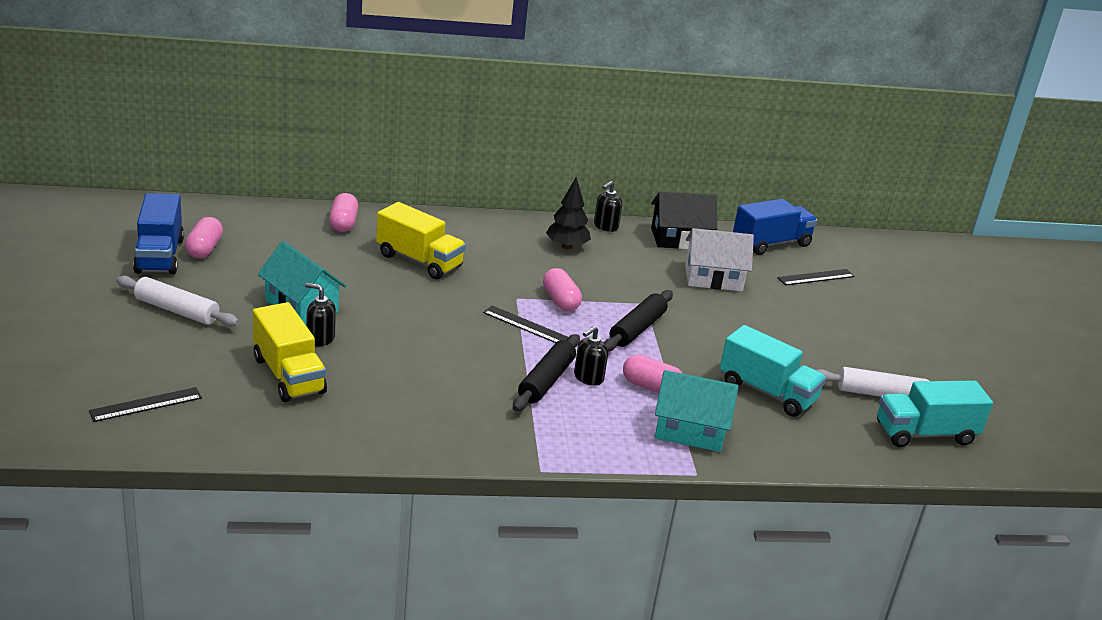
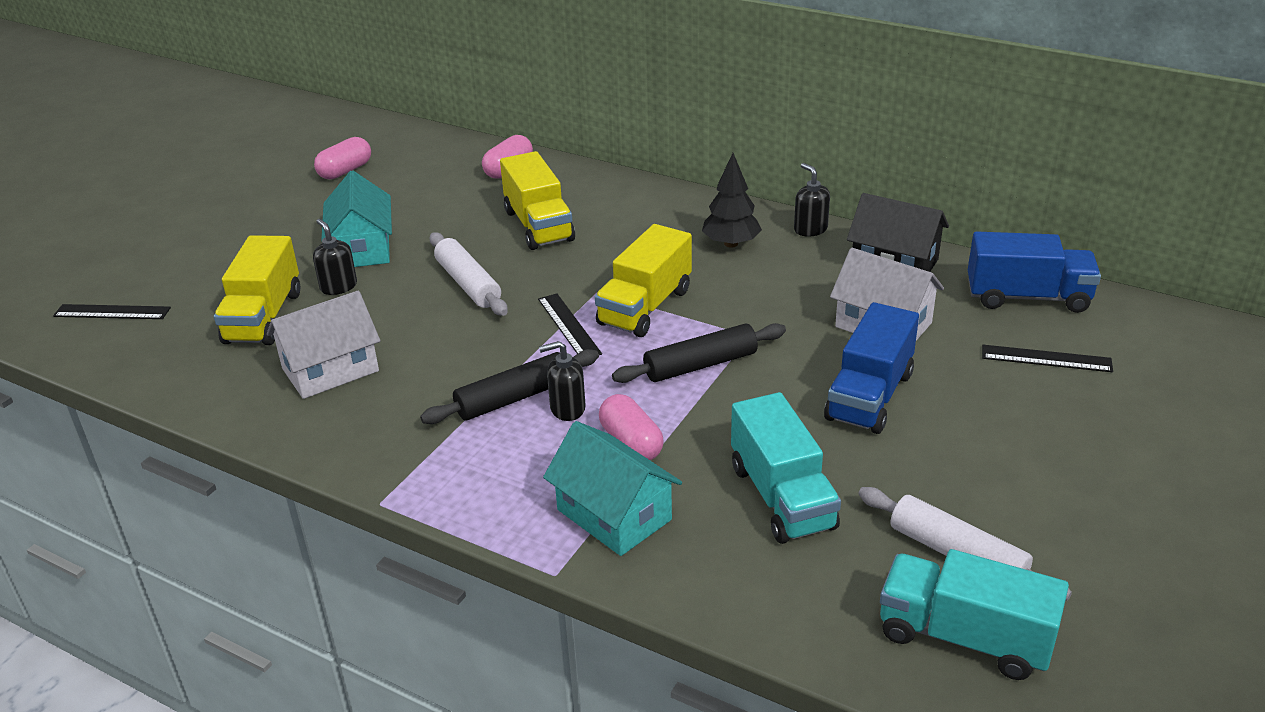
camera: 40 degrees right, 5 degrees up
(159, 255) = (299, 170): blue truck -> blue truck (869, 396)
(177, 310) = (248, 227): white rolling pin -> white rolling pin (468, 284)
(393, 398) = (330, 370): none -> white house
(560, 301) = (645, 307): pink capsule -> yellow truck
(605, 226) = (810, 229): black soap dispenser -> black soap dispenser turned 75 degrees clockwise

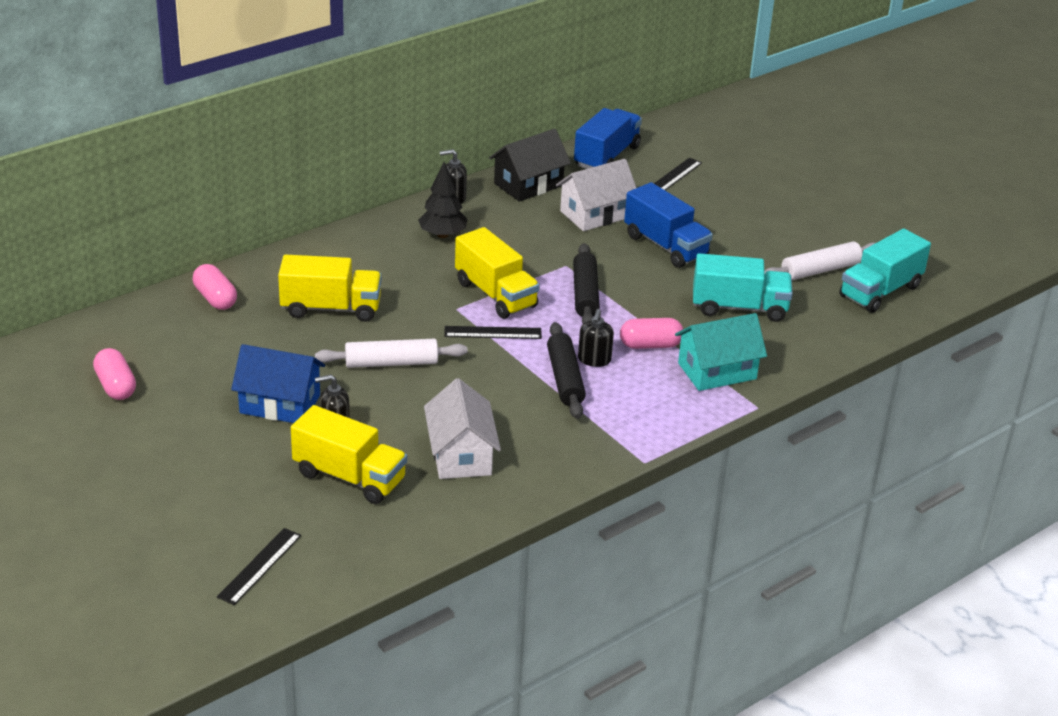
camera: 70 degrees left, 0 degrees up
(362, 248) = (280, 404): turquoise house -> blue house

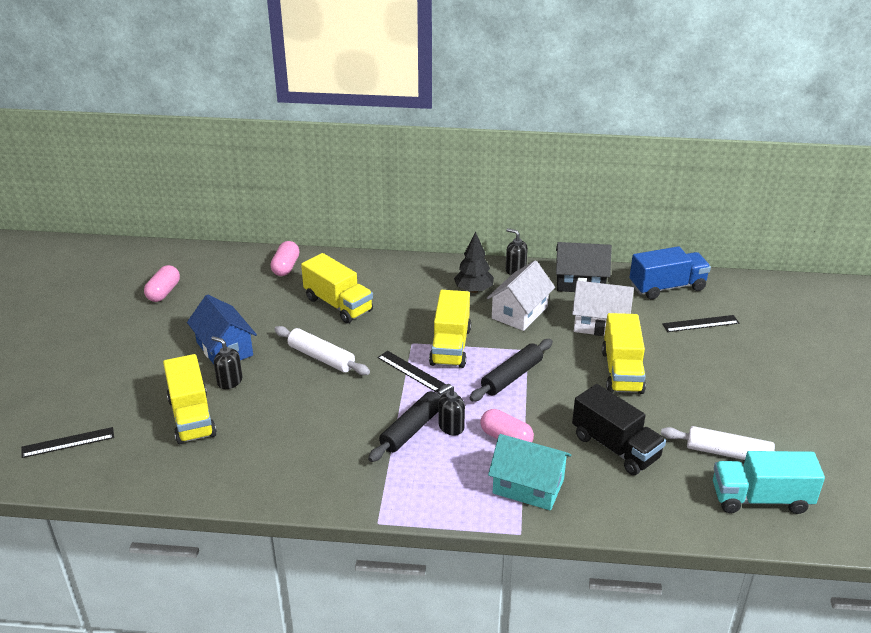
camera: 45 degrees right, 0 degrees up
(461, 455) = (272, 442): white house -> white house (519, 312)
(665, 246) = (622, 371): blue truck -> yellow truck
(739, 308) = (615, 447): turquoise truck -> black truck

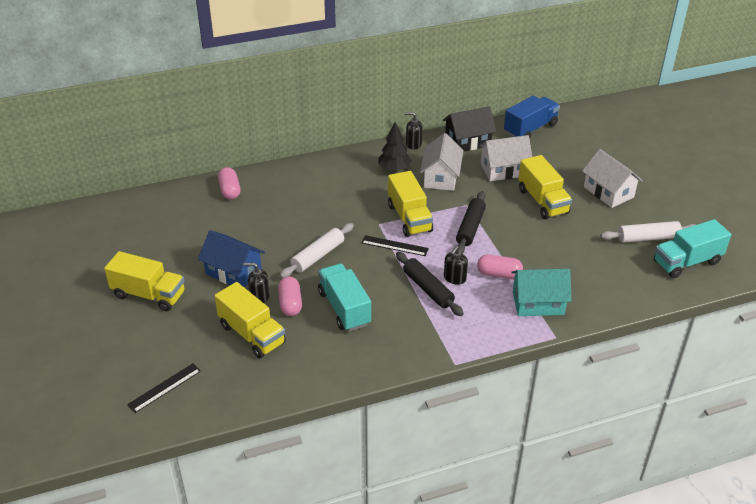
camera: 25 degrees left, 5 degrees up
(163, 292) = (141, 241): pink capsule -> pink capsule (290, 304)
(305, 421) = (344, 308): none -> turquoise truck
(321, 357) = (318, 256): white rolling pin -> white rolling pin turned 60 degrees counterclockwise
(338, 304) = (298, 210): yellow truck -> yellow truck (149, 295)
(411, 429) = (428, 289): black rolling pin -> black rolling pin turned 45 degrees counterclockwise
(615, 447) = (575, 257): black truck -> none
(700, 323) = (570, 150): black ruler -> none
(714, 384) = (608, 192): none -> white house

